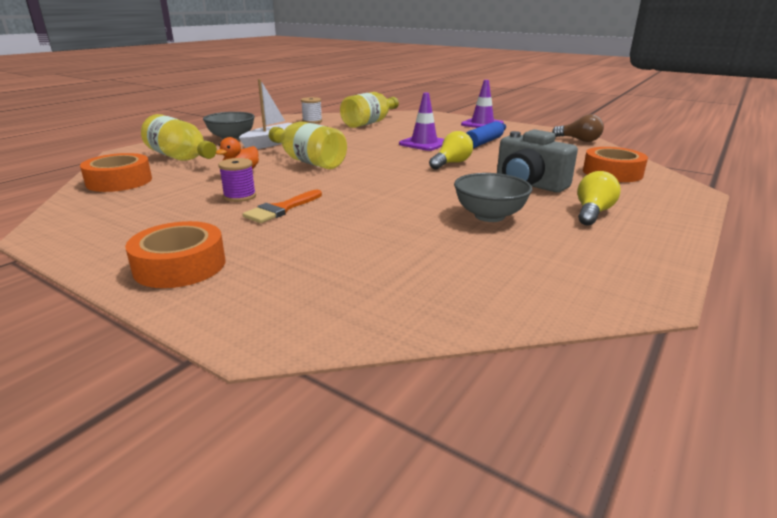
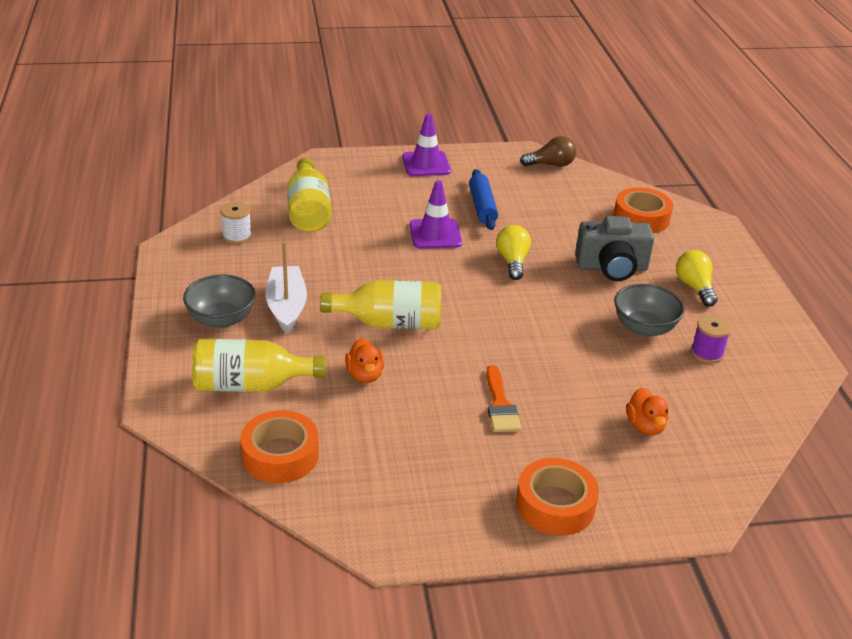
camera: 45 degrees left, 10 degrees up
(239, 196) = (436, 409): purple spool -> purple spool (707, 353)
(359, 260) = (645, 426): none -> orange duck

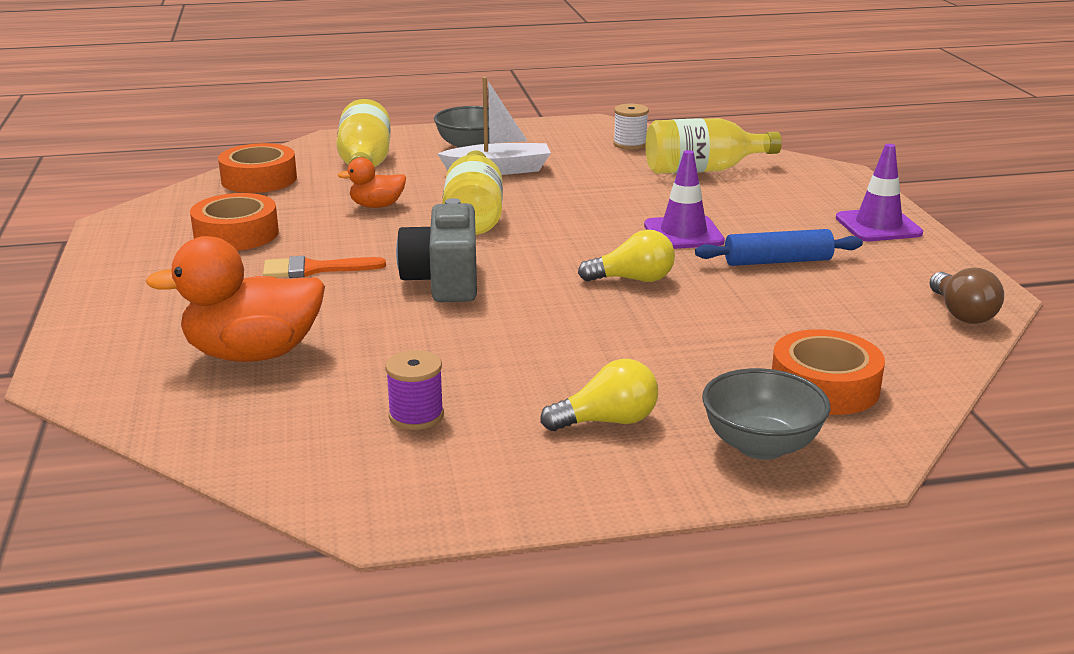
camera: 90 degrees right, 10 degrees down
(555, 505) = (134, 294): orange tape -> orange tape (236, 234)
(612, 268) = (644, 351): grey camera -> grey camera (444, 281)
(644, 328) = (480, 367): grey bowl -> grey bowl (761, 446)
(645, 426) = (253, 354): orange duck -> orange duck, size x1.91

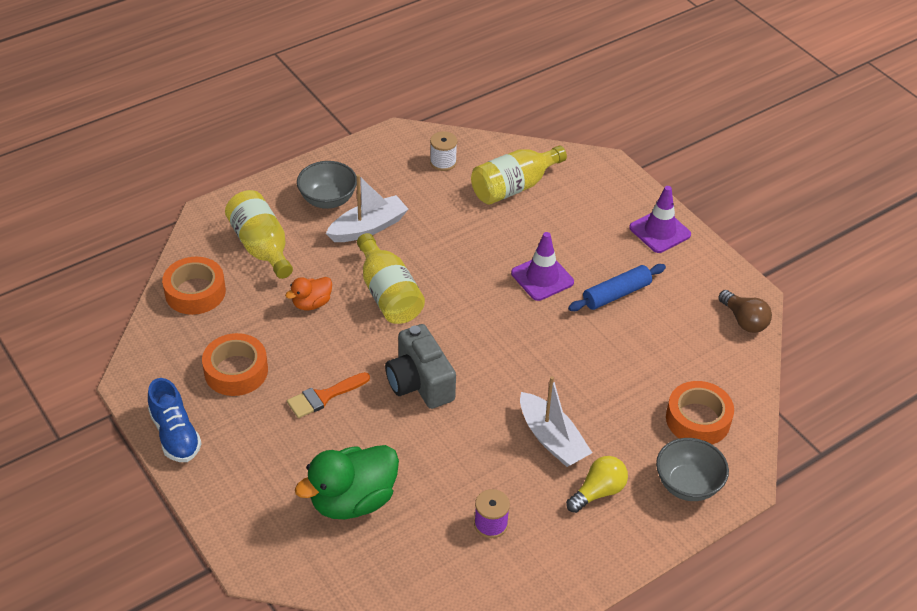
camera: 25 degrees left, 20 degrees up
(112, 263) = (175, 434): none -> blue shoe
(253, 354) = (353, 500): orange duck -> green duck
(579, 359) = (551, 439): none -> white boat
(633, 279) = (538, 343): yellow light bulb -> none

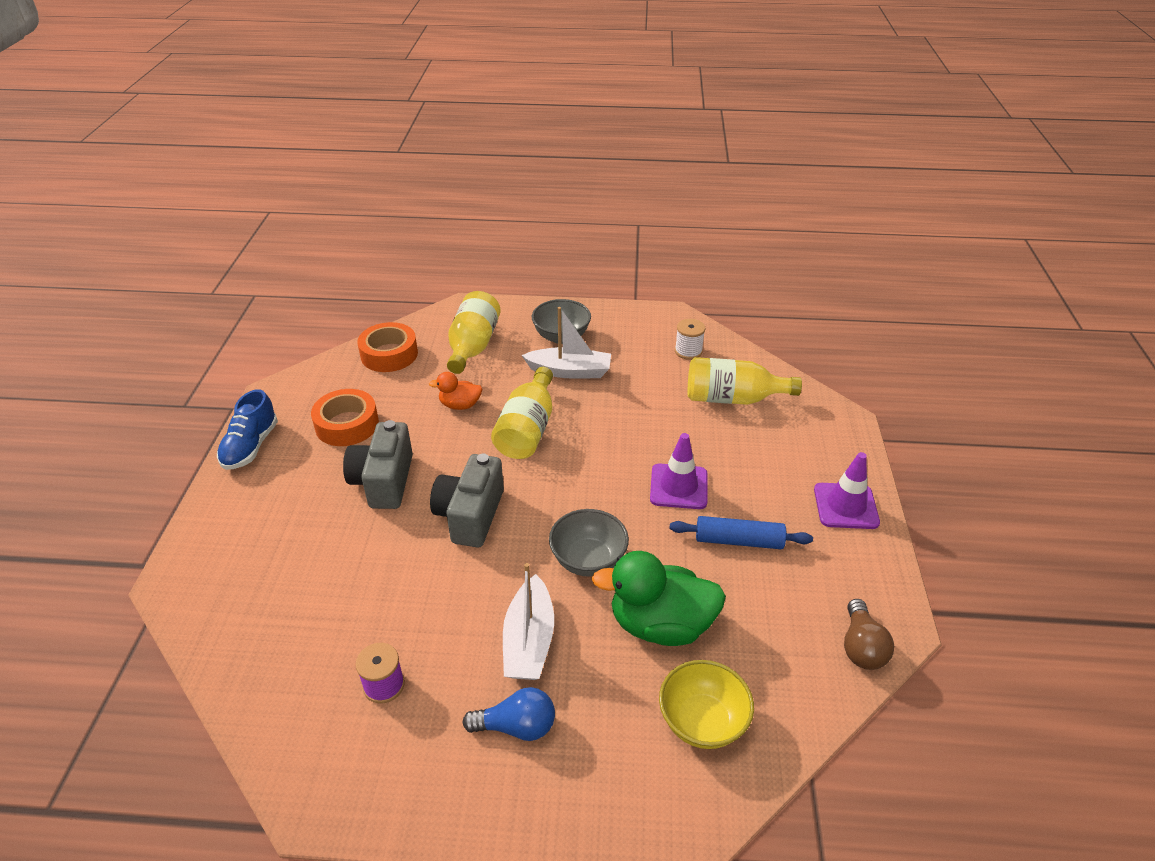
camera: 40 degrees right, 5 degrees down
(323, 397) = (383, 481): orange brush -> grey camera
(353, 500) = (302, 581): green duck -> green duck (660, 624)
(598, 492) = (516, 726): yellow light bulb -> blue light bulb
(687, 484) = (618, 787): grey bowl -> grey bowl (588, 560)
(698, 419) = (702, 721): orange tape -> yellow bowl

